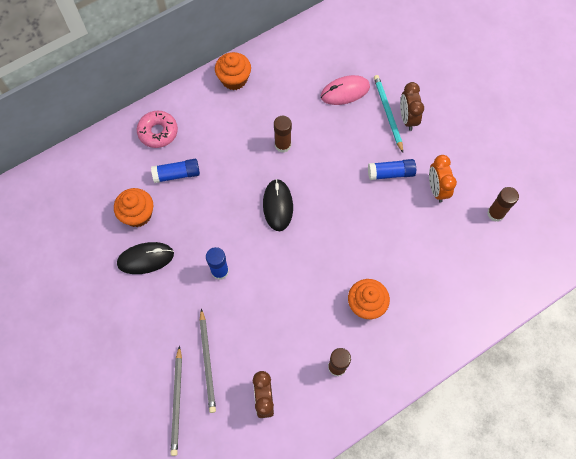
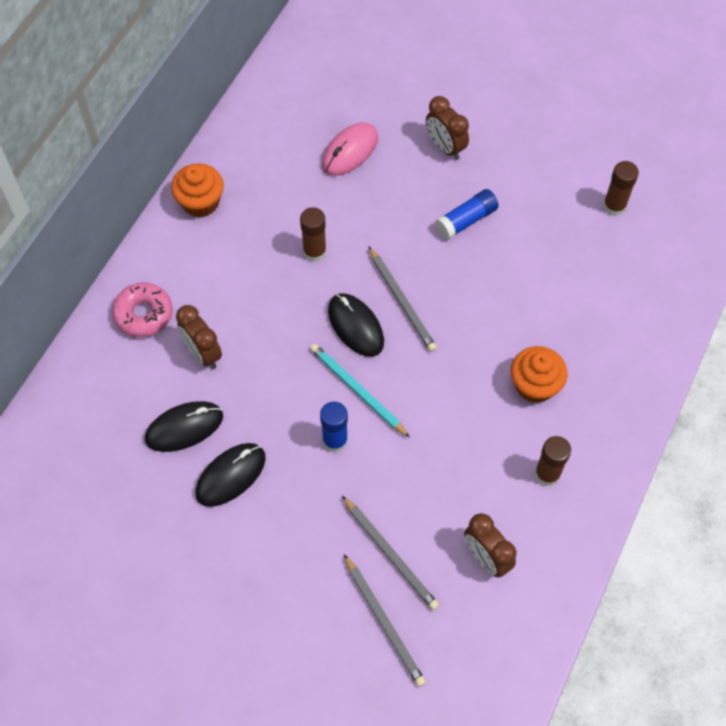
camera: 30 degrees left, 5 degrees down
(138, 214) = (184, 428): orange cupcake -> black mouse
(177, 174) = (203, 353): blue glue stick -> brown clock
(316, 205) = (402, 301): none -> grey pencil
(387, 113) = (417, 152): turquoise pencil -> turquoise pencil (357, 390)
(436, 189) = (531, 212): orange clock -> none

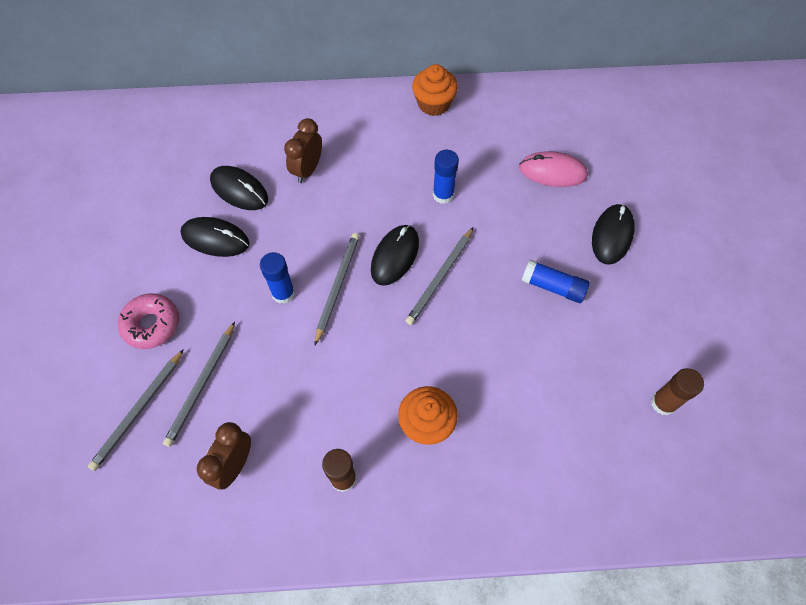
camera: 60 degrees right, 0 degrees up
(143, 314) = (317, 119): pink donut -> pink donut (151, 324)
(314, 251) = (443, 195): brown glue stick -> blue glue stick
(357, 390) = (337, 286): turquoise pencil -> grey pencil
(445, 147) = (612, 235): brown clock -> black mouse

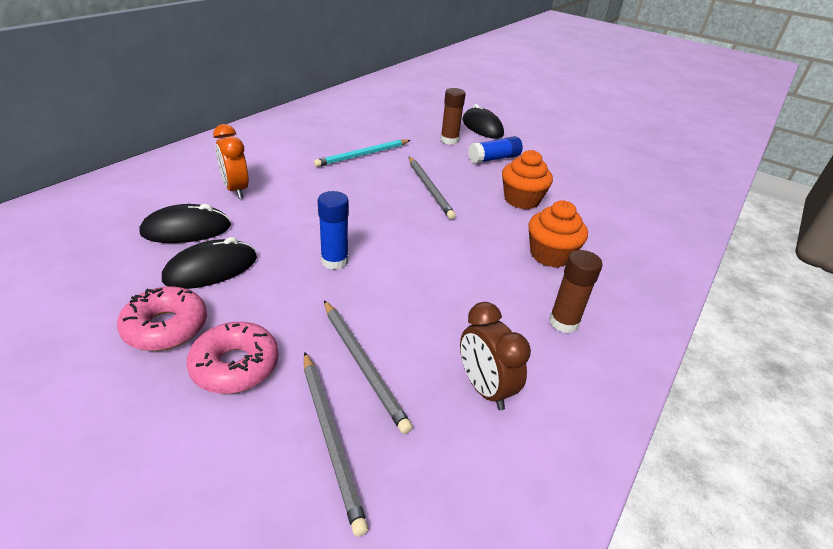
camera: 55 degrees left, 25 degrees down
(152, 267) = (166, 327): none -> pink donut
(307, 170) = (236, 190): brown clock -> orange clock
(337, 286) = (371, 232): grey pencil -> none
(395, 256) = (383, 195): black mouse -> none
(433, 104) = (283, 122): orange cupcake -> orange cupcake (521, 200)
(443, 195) = (363, 155): blue glue stick -> turquoise pencil
(552, 172) = (408, 119): pink mouse -> none
(663, 403) = (619, 169): brown glue stick -> brown glue stick (449, 140)

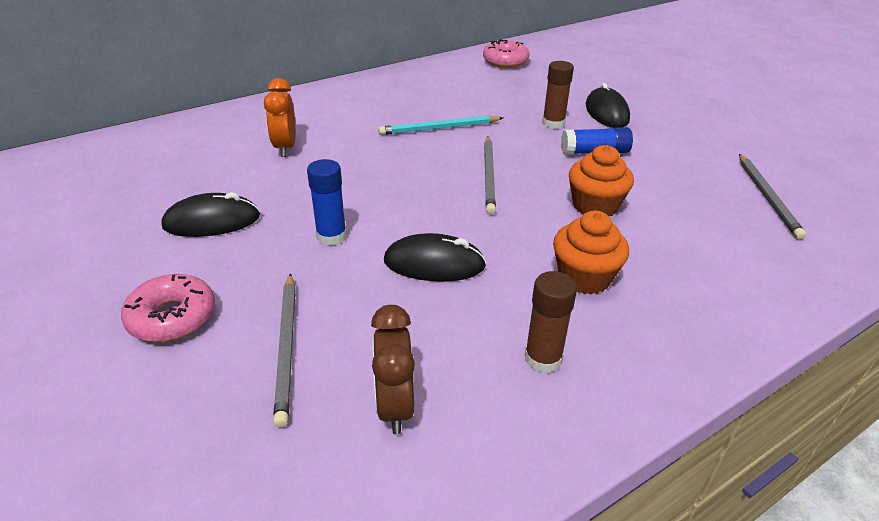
camera: 25 degrees right, 0 degrees up
(166, 327) = (139, 267): pink donut -> pink donut (505, 61)
(186, 229) = (215, 180): black mouse -> black mouse (434, 264)
(330, 438) = (208, 409): grey pencil -> grey pencil (767, 197)

